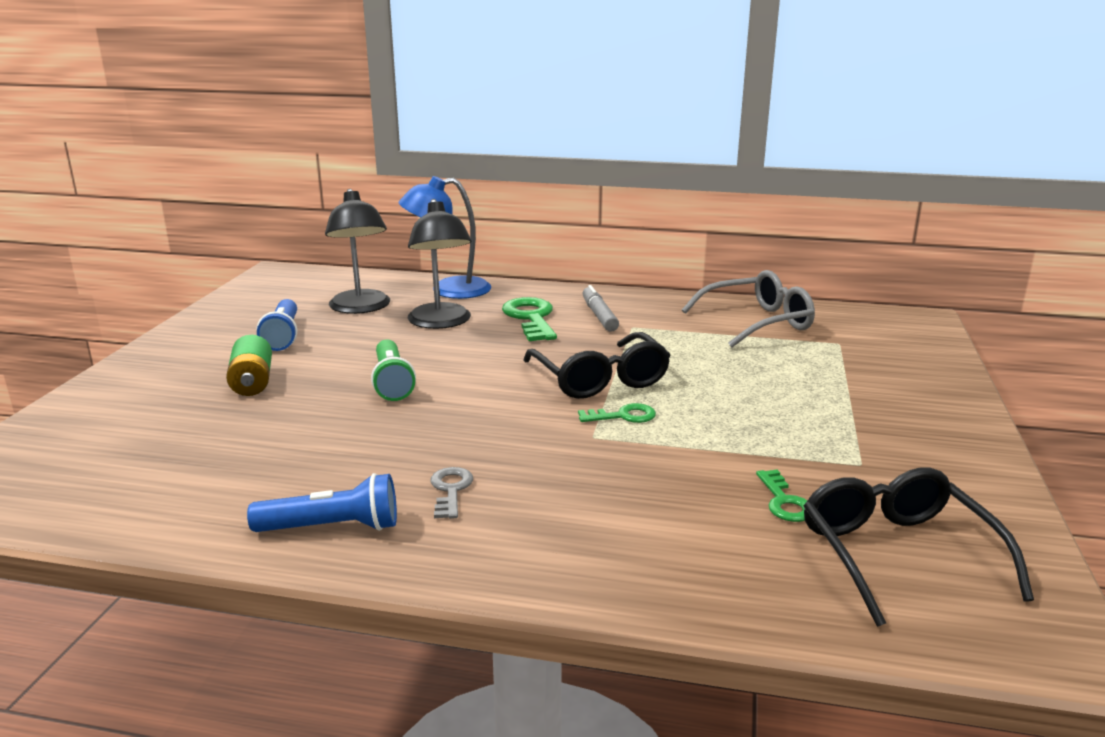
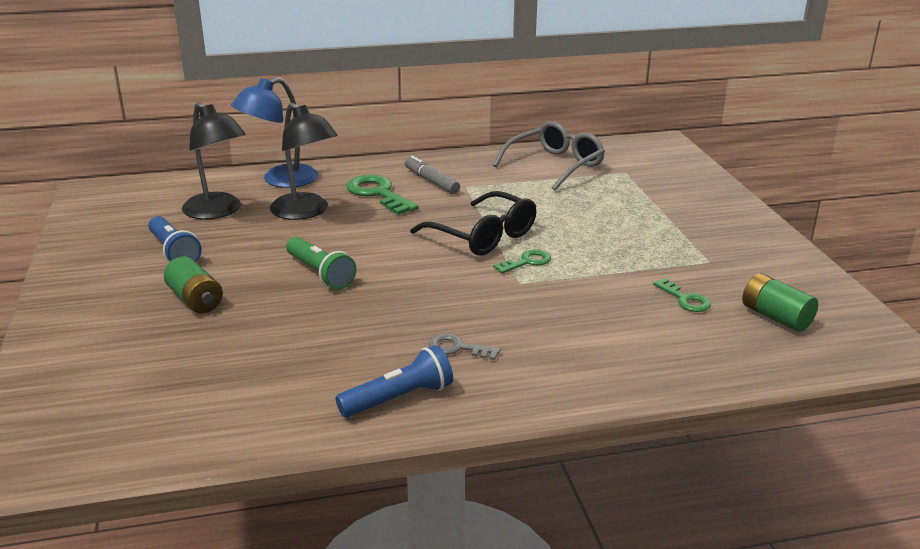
camera: 25 degrees left, 5 degrees up
(450, 490) = (457, 348): grey key -> grey key turned 45 degrees counterclockwise
(897, 554) = (775, 317): black glasses -> green battery

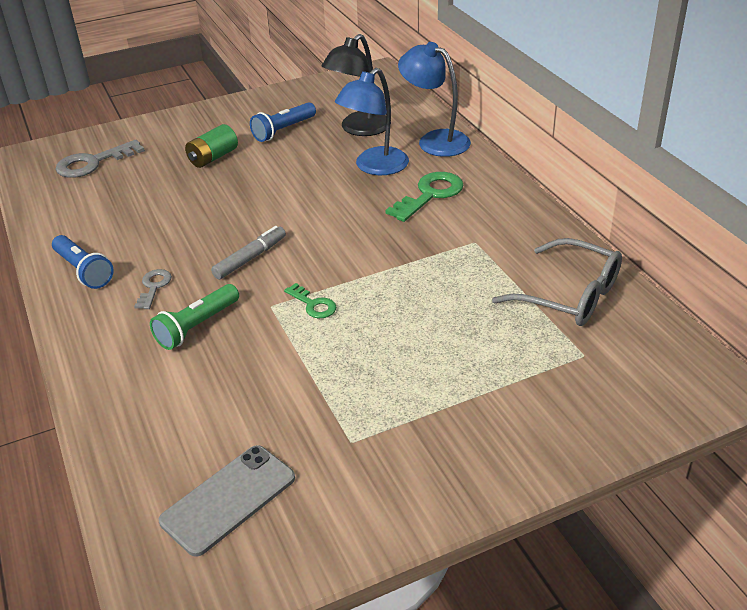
camera: 80 degrees right, 10 degrees up
(115, 395) = (93, 163): none -> grey key
(306, 212) = (374, 167): black lamp -> blue lamp
(320, 273) = (264, 198): green flashlight -> green flashlight (197, 326)
(431, 181) = (476, 219): grey marker -> grey marker (250, 258)
(483, 236) = (360, 270): black glasses -> none
(685, 299) = (257, 423): green key -> none
(775, 317) = (228, 499): green battery -> grey phone

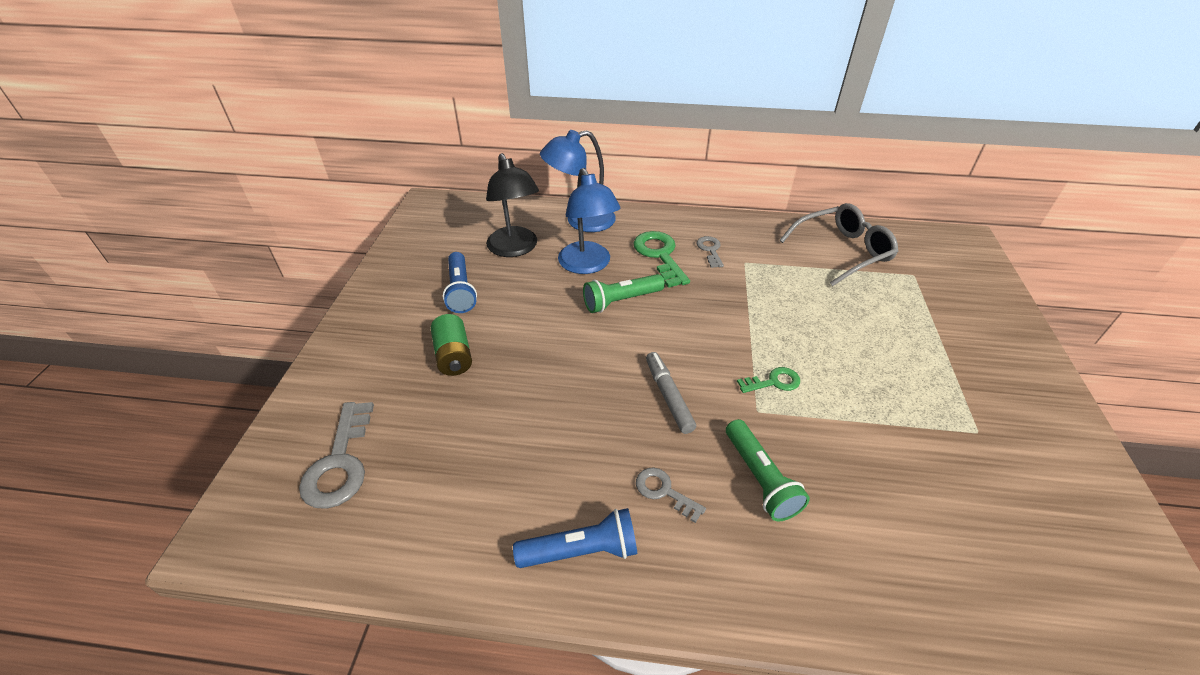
camera: 60 degrees left, 5 degrees up
(228, 499) = (1041, 548): grey phone -> none
(344, 199) = (621, 301): none -> green flashlight
(471, 217) = (710, 250): none -> grey key

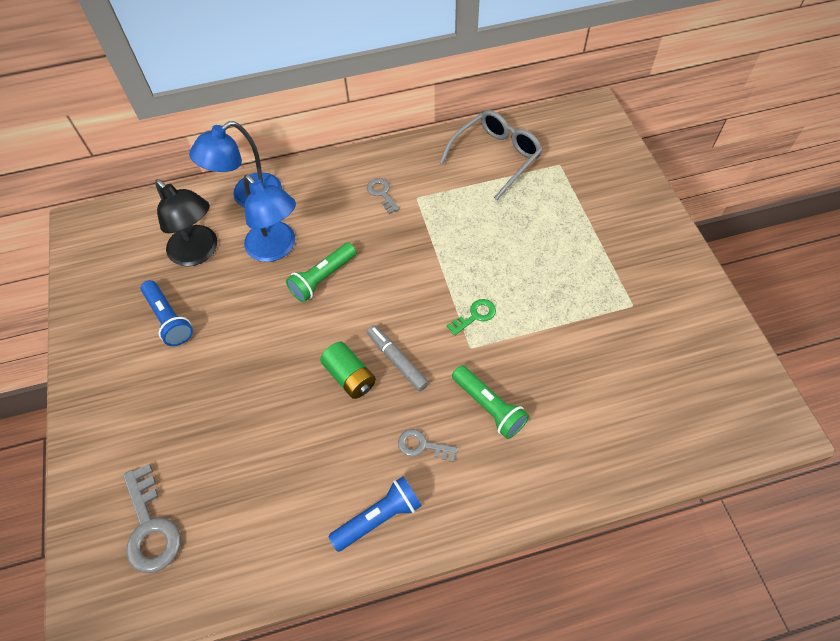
camera: 20 degrees left, 15 degrees up
(454, 356) = (197, 390): green battery -> green battery (350, 377)
(659, 255) = (338, 215): green key -> none

